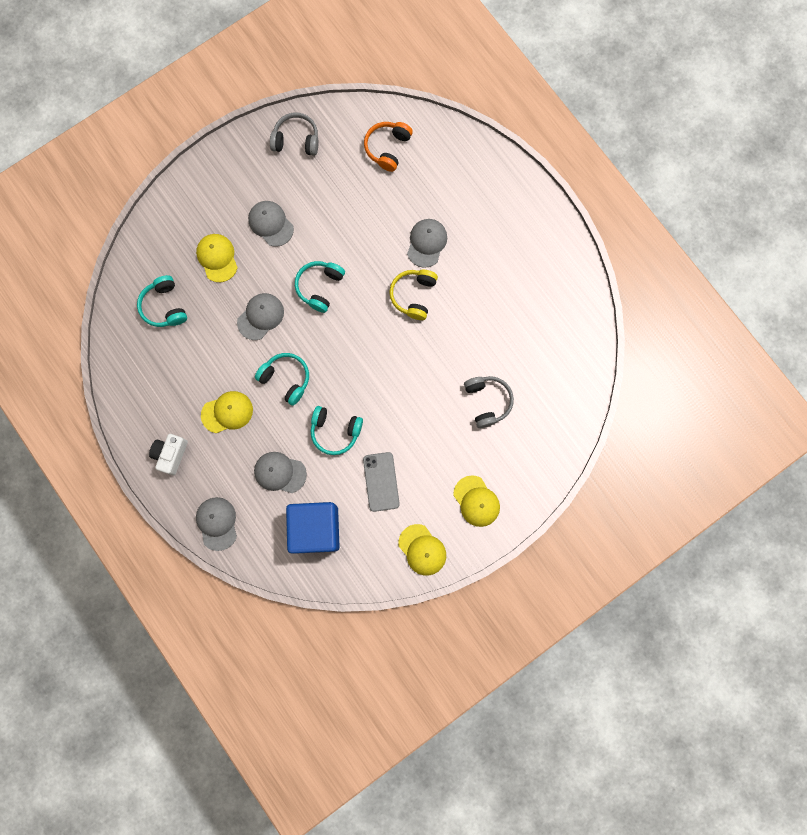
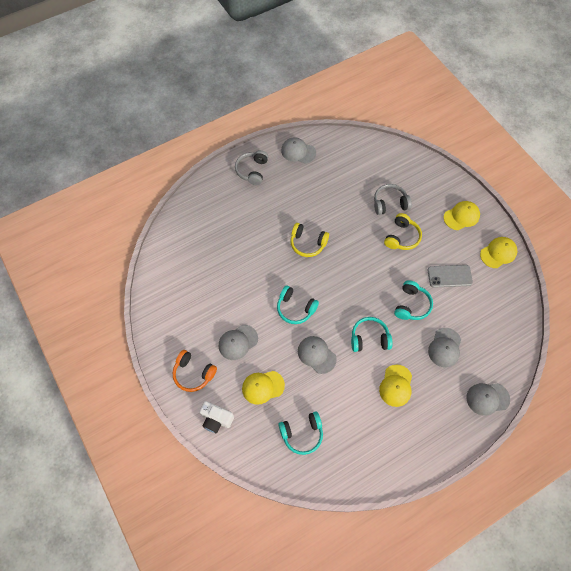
camera: 85 degrees left, 15 degrees down
(171, 454) = (432, 434): white camera -> white camera (216, 419)
(227, 412) = (396, 385): yellow cap -> yellow cap turned 150 degrees counterclockwise
(286, 379) = (369, 338): turquoise headphones -> turquoise headphones turned 45 degrees clockwise
(296, 140) = (168, 318): grey headphones -> grey headphones (252, 171)
(315, 528) = (487, 324): blue cube -> none
(387, 148) = (187, 252): orange headphones -> orange headphones (193, 373)
(426, 243) = (267, 231): grey cap -> grey cap (298, 151)
(435, 418) = (401, 237): none -> yellow headphones

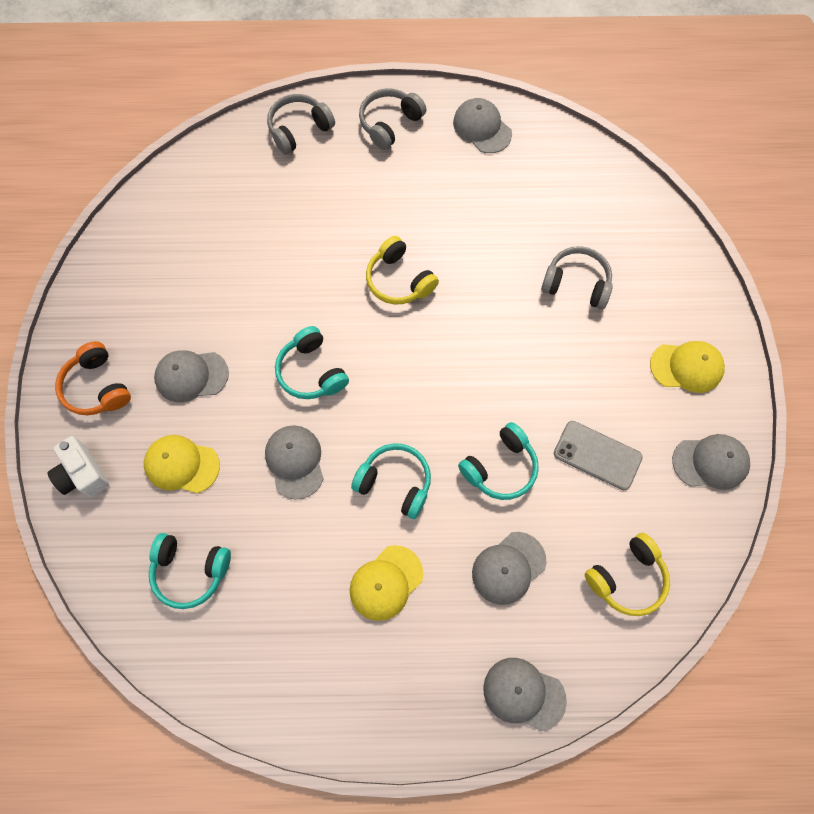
camera: 30 degrees right, 5 degrees up
(209, 195) = (299, 129): none -> grey headphones
(401, 237) = (559, 348): yellow headphones -> yellow headphones (627, 578)
(498, 253) = (710, 462): yellow cap -> grey cap

